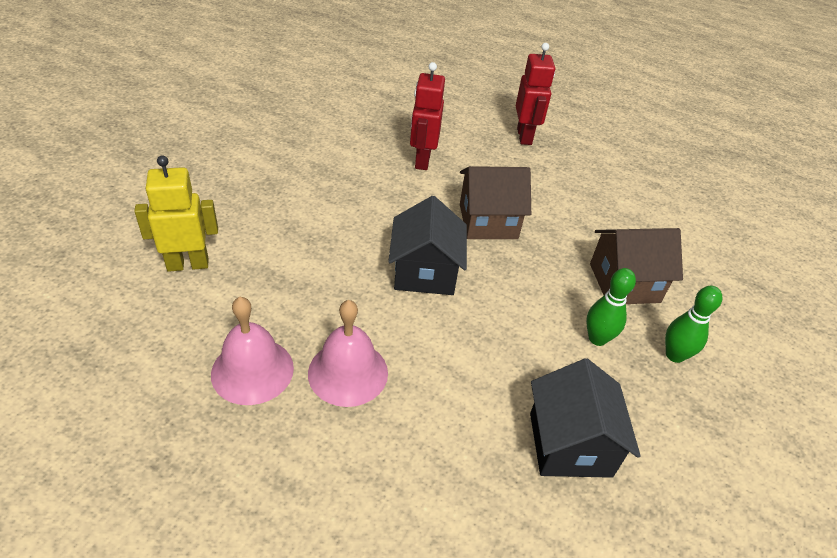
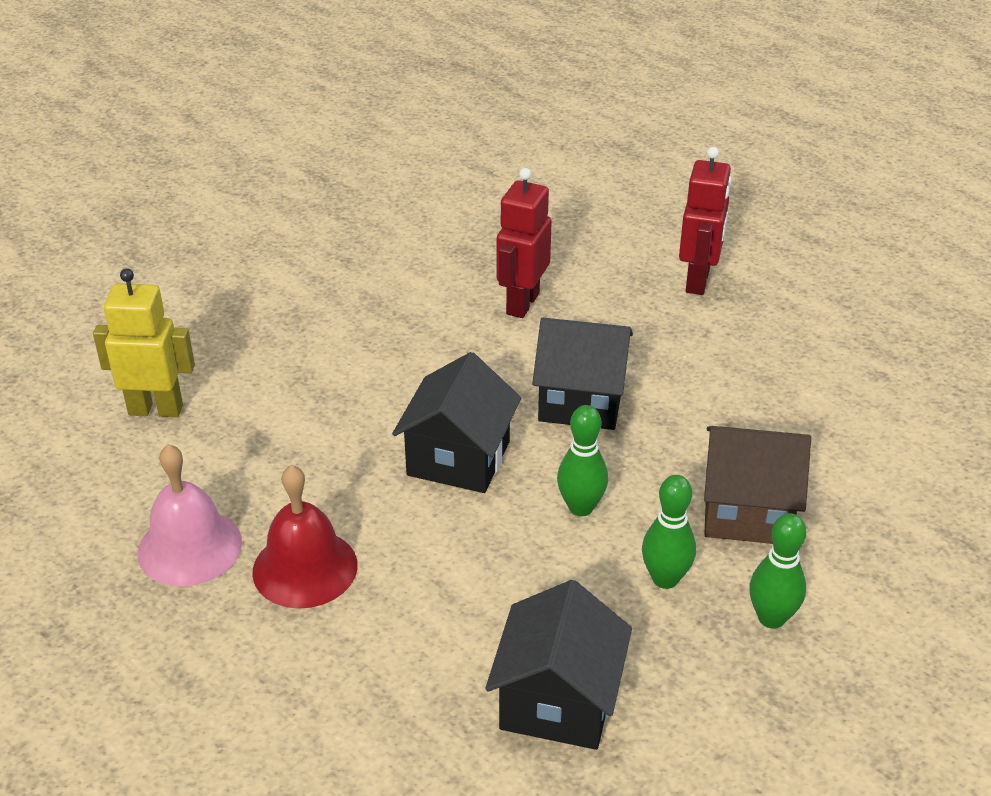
camera: 20 degrees right, 5 degrees down
(348, 372) = (305, 568): pink bell -> red bell
(488, 221) = (581, 400): brown house -> black house
(521, 296) = (580, 507): none -> green bowling pin

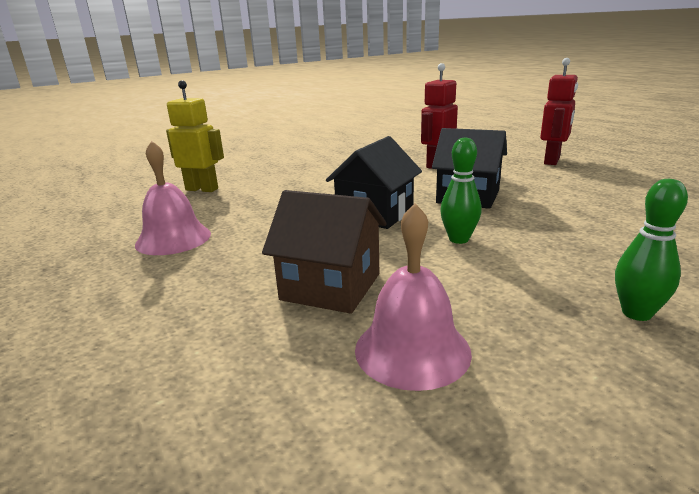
camera: 15 degrees right, 15 degrees down
(305, 568) = (241, 253): red bell -> none
(558, 701) = (412, 350): black house -> pink bell
(665, 579) = (527, 280): green bowling pin -> none
(747, 511) = (600, 249): brown house -> brown house (330, 286)

